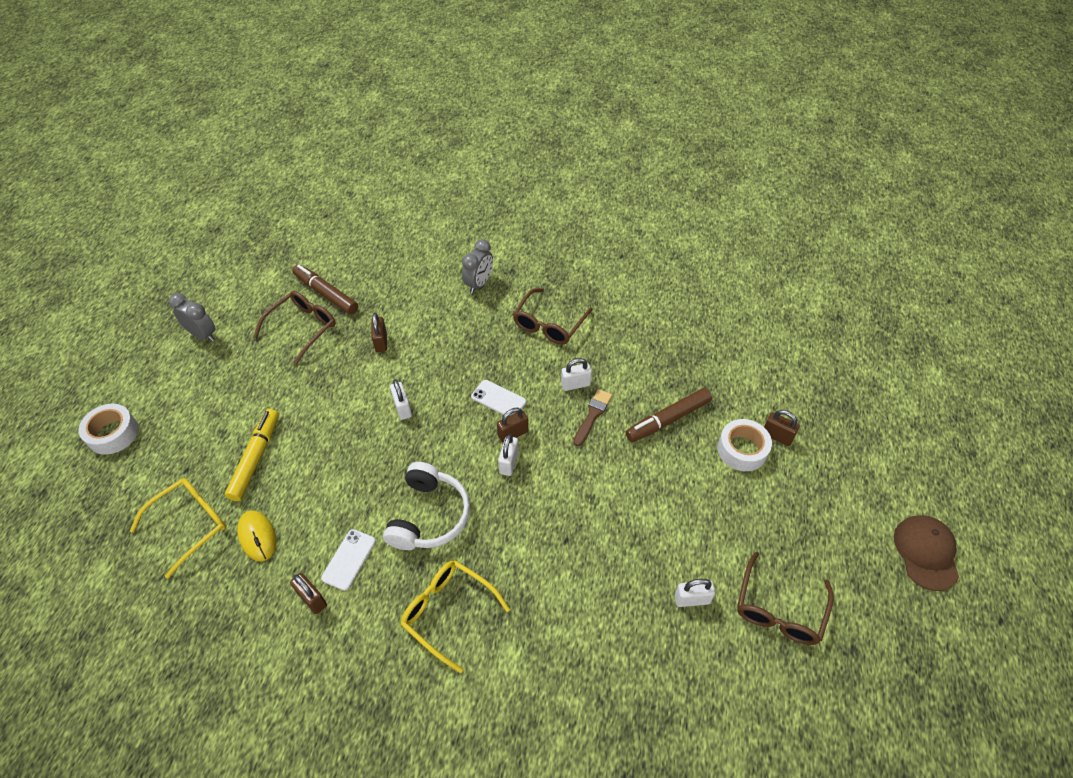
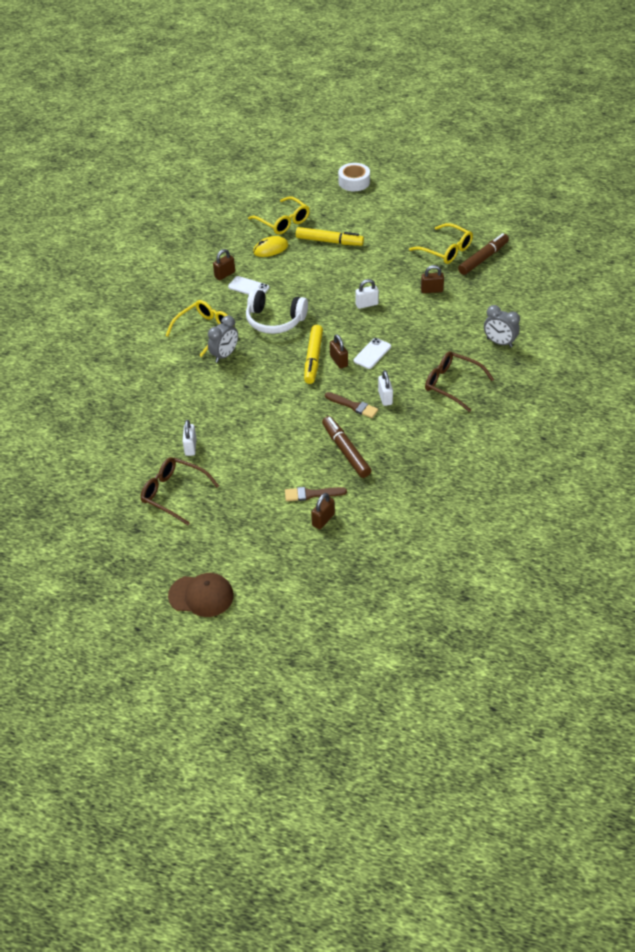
camera: 95 degrees right, 5 degrees down
(203, 334) = (439, 205): grey clock -> grey clock (225, 355)
(302, 328) = (446, 250): brown glasses -> yellow glasses
(509, 463) = (313, 358): white padlock -> yellow marker
(742, 450) = (311, 494): white tape -> brown brush

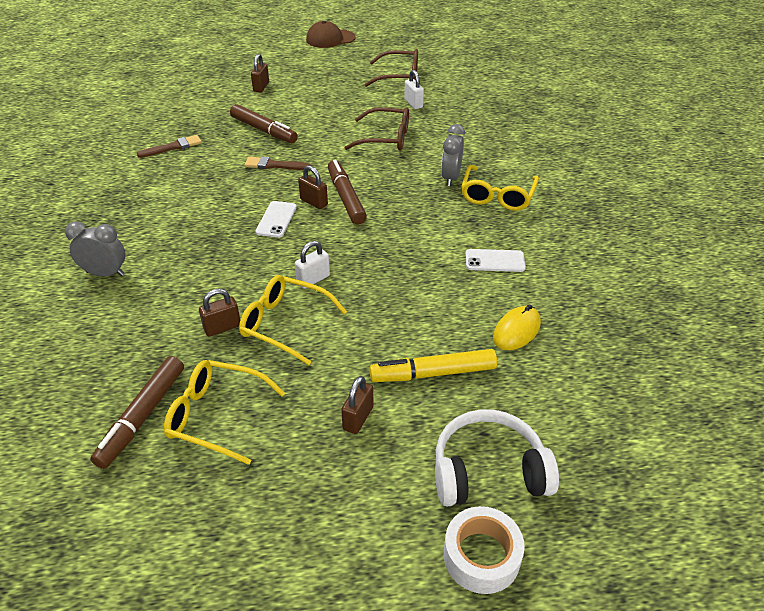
camera: 155 degrees right, 5 degrees down
(225, 274) = (544, 270): brown padlock -> brown padlock (358, 418)
(275, 320) = (424, 227): white headphones -> white headphones (488, 471)
(283, 222) = (541, 392): yellow glasses -> yellow glasses (285, 324)
(311, 494) = (280, 98): brown brush -> brown brush (173, 147)
(313, 358) = (346, 198): yellow marker -> brown marker
(385, 397) = (241, 180): white padlock -> none
(452, 384) = (164, 209): brown glasses -> brown glasses (385, 138)

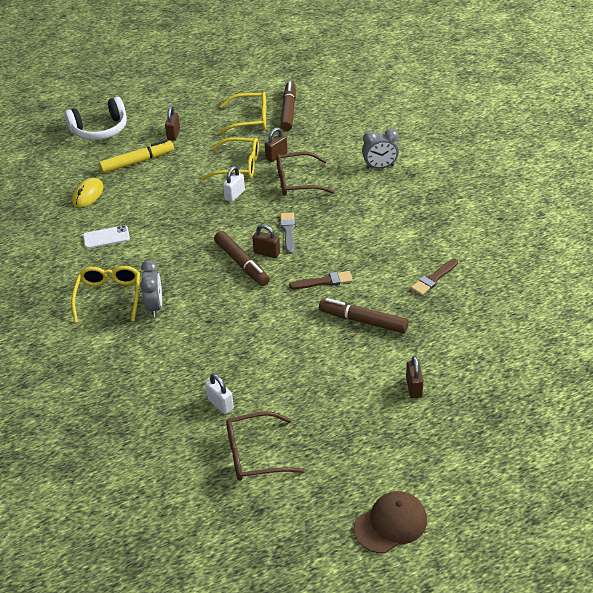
camera: 165 degrees right, 0 degrees up
(276, 219) = (288, 231): white phone -> grey brush
(385, 138) = (233, 341): brown glasses -> brown glasses (297, 181)
(481, 556) = (100, 104): white tape -> none

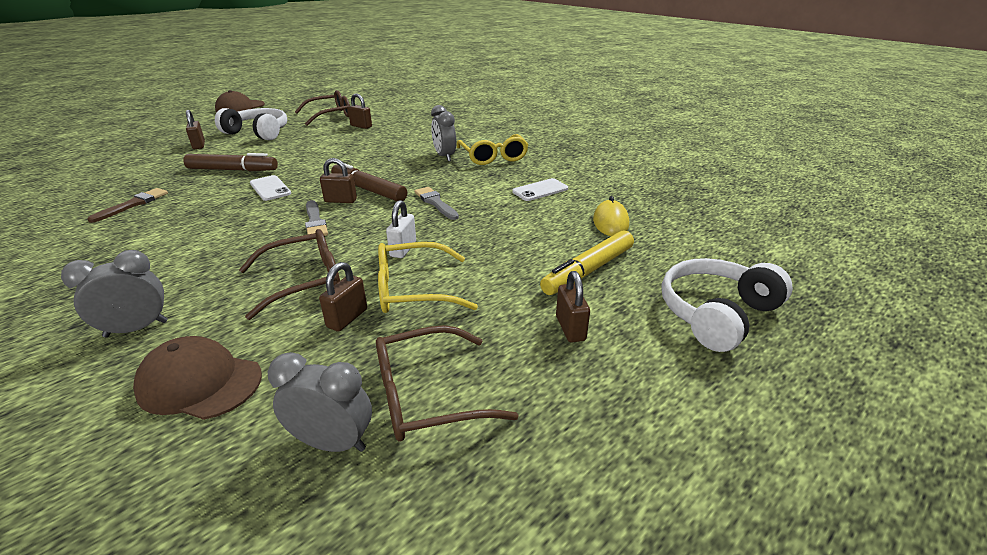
camera: 160 degrees right, 10 degrees down
(195, 237) = (435, 203): none -> grey brush
(220, 404) = (361, 126): white padlock -> brown padlock
(250, 119) = (427, 395): yellow glasses -> brown glasses
(288, 111) = (332, 442): brown marker -> grey clock
(324, 281) = (270, 188): brown brush -> white phone
(341, 138) = (200, 382): none -> brown cap
(349, 411) = (258, 133): none -> white headphones

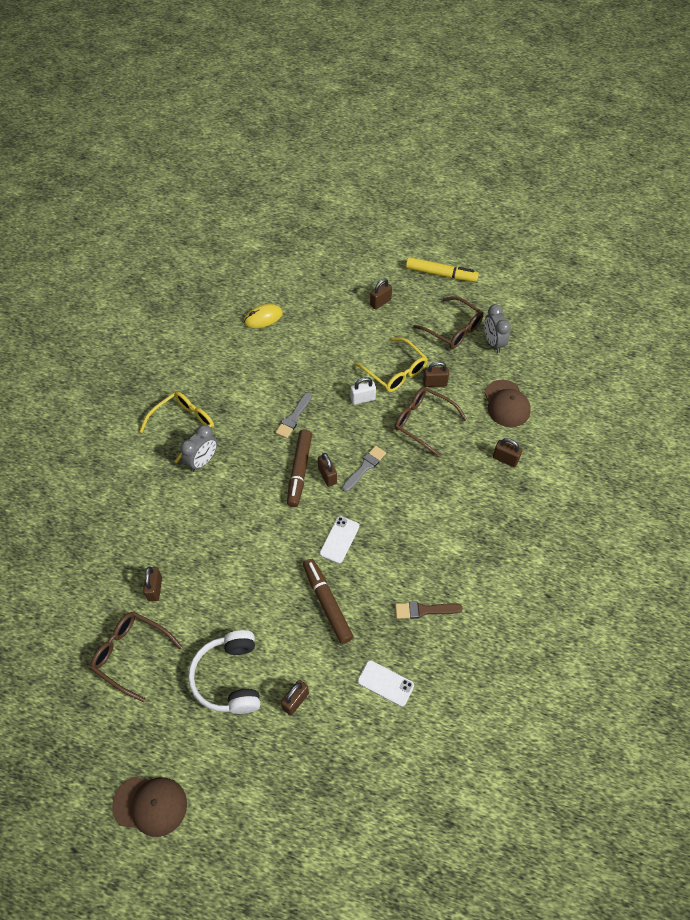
camera: 120 degrees left, 25 degrees up
(136, 329) = (505, 459): grey clock -> brown padlock
(540, 190) = (235, 369): white phone -> white phone (385, 683)
(588, 271) = (327, 311): yellow marker -> yellow marker (441, 274)
(716, 314) = (333, 259): white headphones -> none

